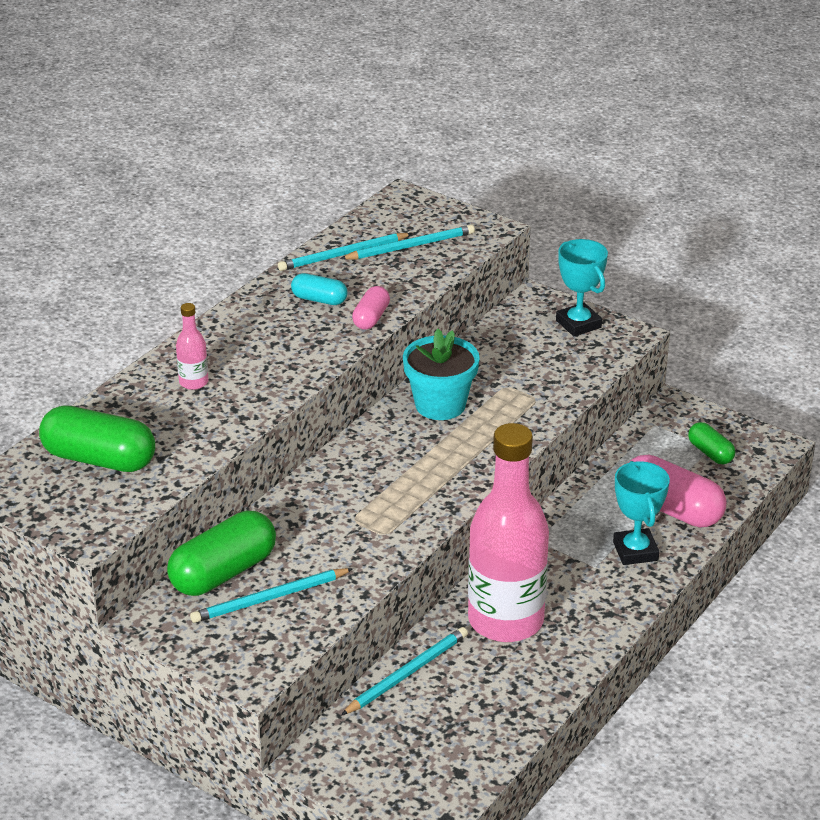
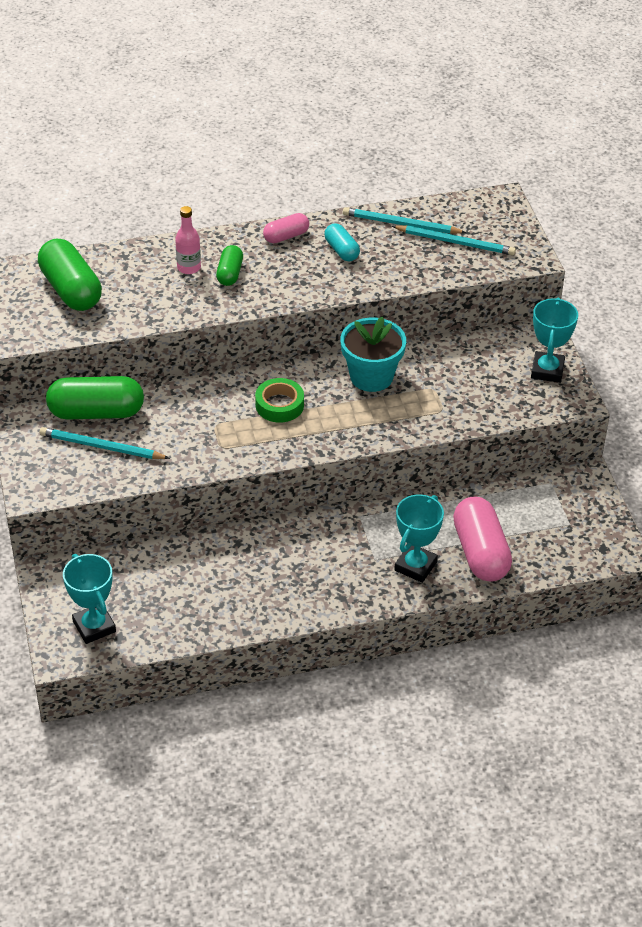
camera: 40 degrees right, 10 degrees up
(371, 318) = (357, 283): pink capsule -> pink capsule (286, 236)
(390, 471) = (279, 405): none -> green tape
(407, 673) = (167, 553): turquoise pencil -> none
(423, 779) = (94, 626): none -> turquoise trophy
(505, 620) = (270, 558): pink bottle -> none
(710, 453) = (564, 528): green capsule -> green capsule (230, 273)

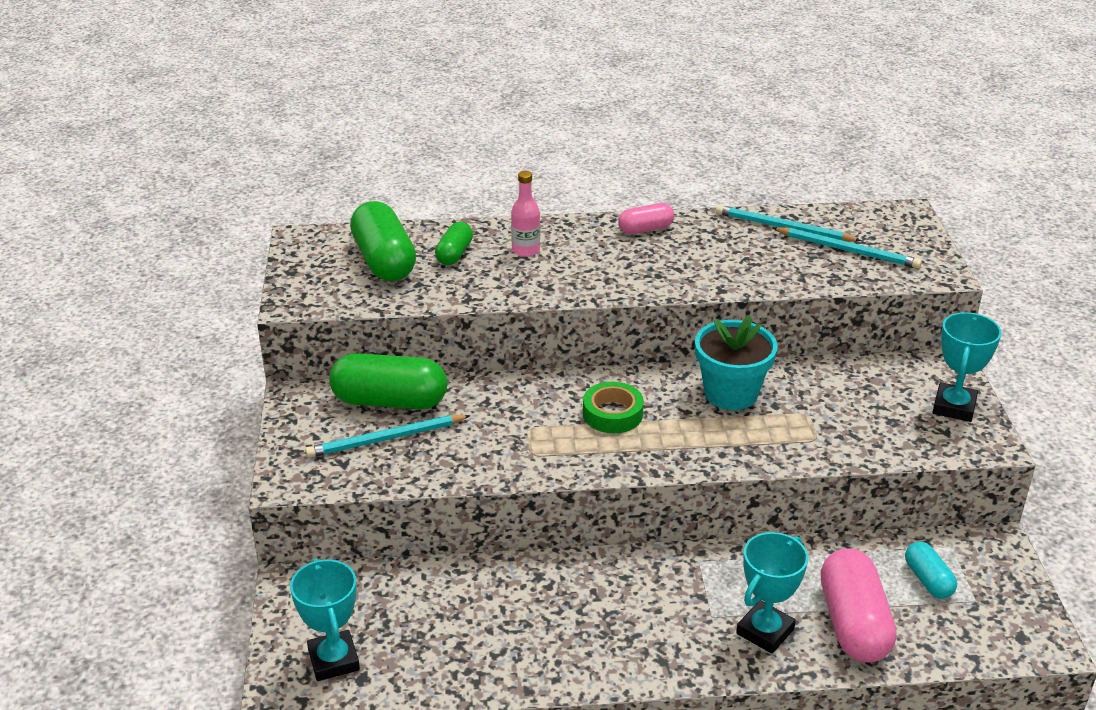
camera: 10 degrees right, 10 degrees down
(101, 447) = (386, 439): turquoise pencil -> turquoise pencil turned 45 degrees counterclockwise
(230, 273) = (572, 260): green capsule -> green capsule (454, 254)
(341, 250) = (709, 248): turquoise capsule -> turquoise capsule (928, 580)

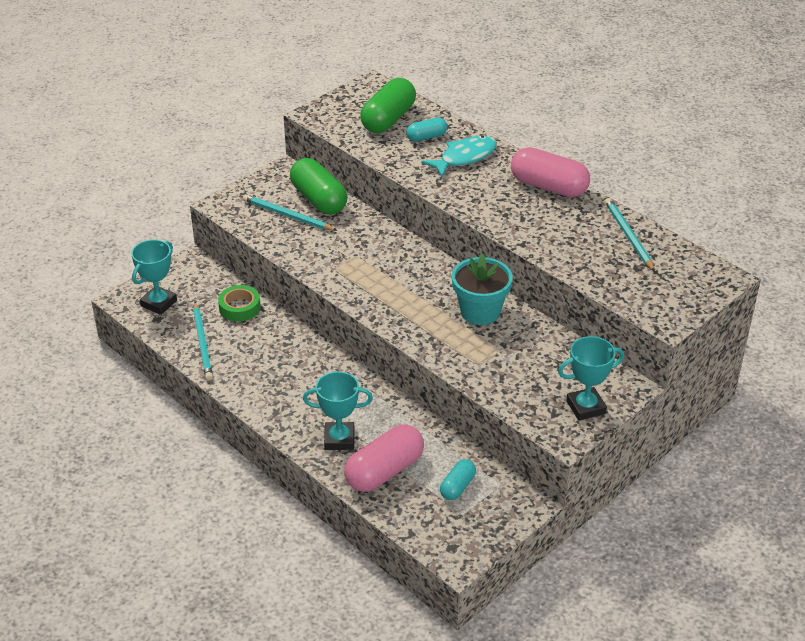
camera: 50 degrees right, 5 degrees up
(454, 254) = (426, 137): green capsule -> turquoise capsule
(526, 250) = (464, 157): pink bottle -> turquoise fish
(612, 414) = (404, 278): green tape -> green tape (239, 307)
(645, 229) = (548, 186): pink capsule -> pink capsule, size x1.84
(848, 250) = (639, 272): turquoise pencil -> turquoise pencil (202, 343)

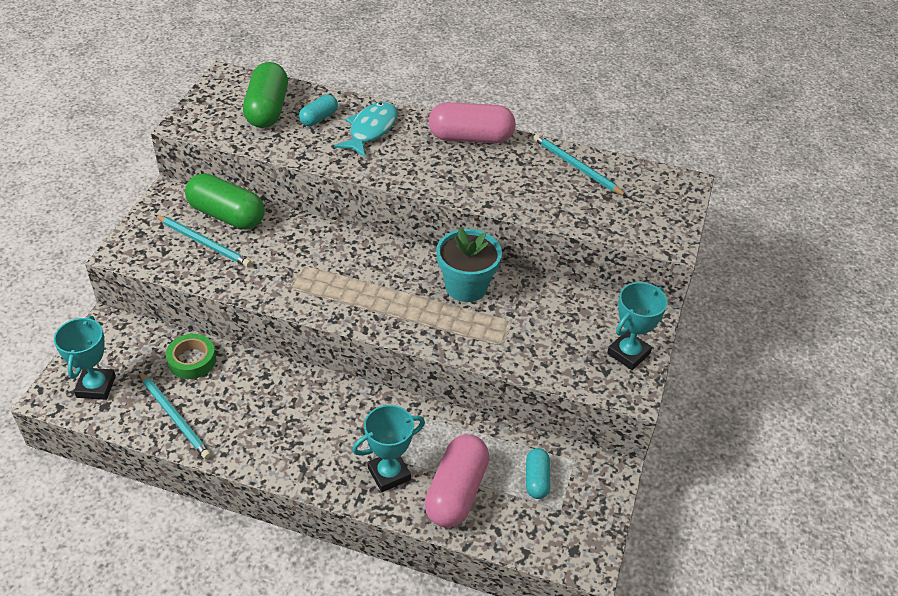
camera: 30 degrees left, 5 degrees up
(287, 215) = (204, 243): turquoise pencil -> turquoise pencil turned 150 degrees counterclockwise

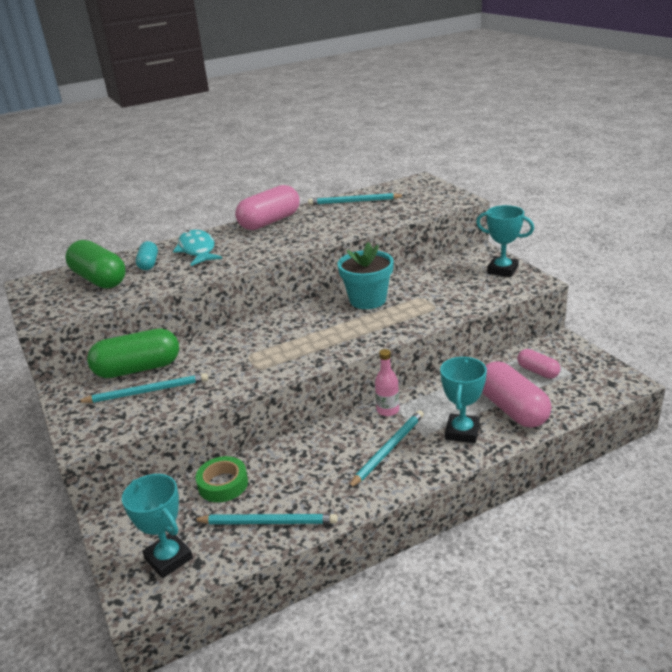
camera: 40 degrees left, 15 degrees down
(320, 436) = (388, 449): none -> turquoise pencil
(372, 403) = (388, 410): none -> pink bottle
(536, 479) = (537, 371): turquoise capsule -> pink capsule
(628, 353) = (502, 270): turquoise trophy -> turquoise trophy turned 60 degrees counterclockwise

